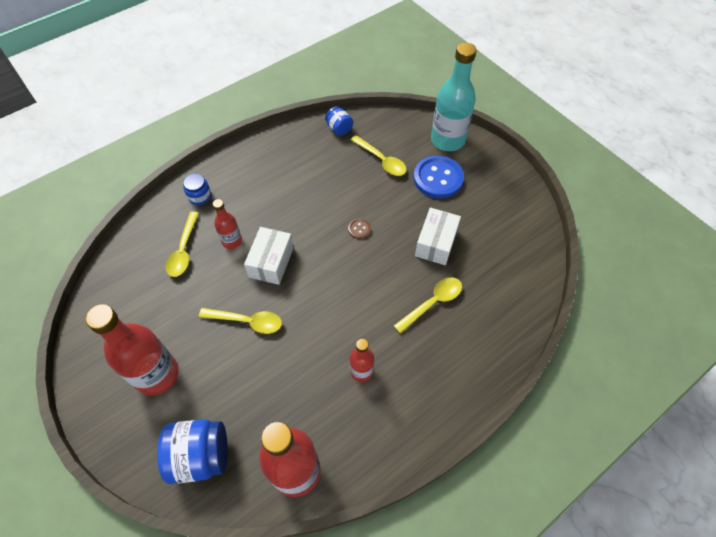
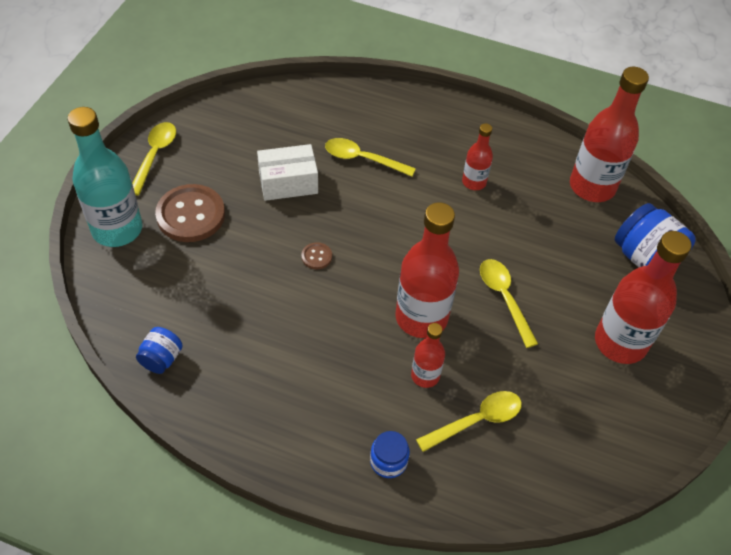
camera: 125 degrees left, 5 degrees down
(271, 262) = (421, 317): white box -> red bottle
(381, 160) = (194, 283): yellow spoon -> yellow spoon (155, 156)
(438, 178) = (191, 215): blue button -> brown button

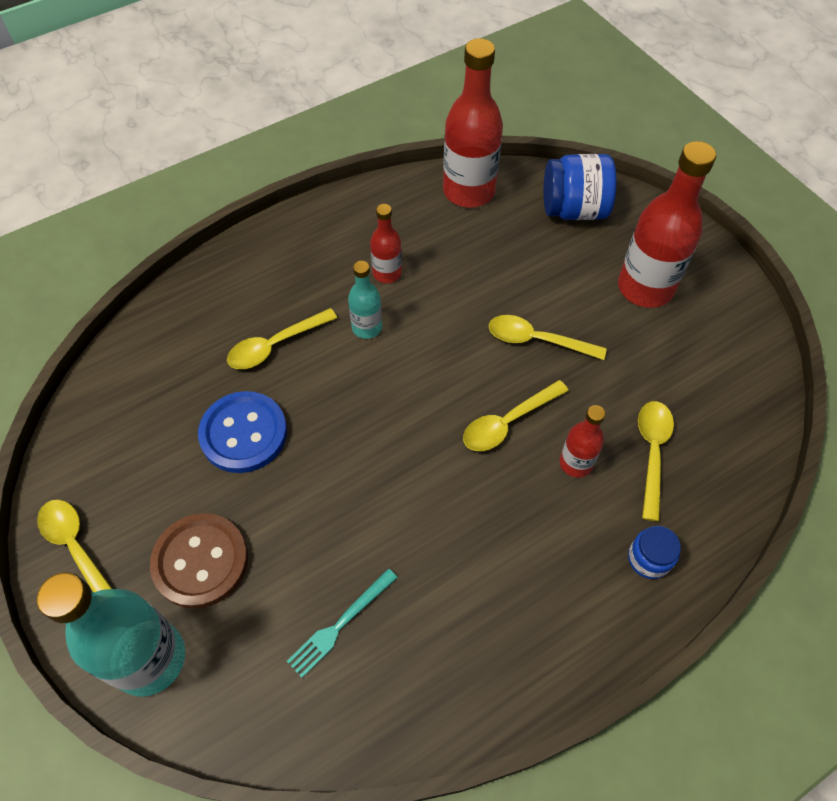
camera: 50 degrees left, 5 degrees up
(161, 359) = (374, 715): blue jar -> none
(204, 307) = (340, 624): none -> turquoise fork
(288, 182) = (244, 433): white box -> blue button
(316, 256) = (363, 468): brown button -> none
(421, 197) = (367, 327): none -> turquoise bottle
(421, 317) = (508, 422): red bottle -> yellow spoon

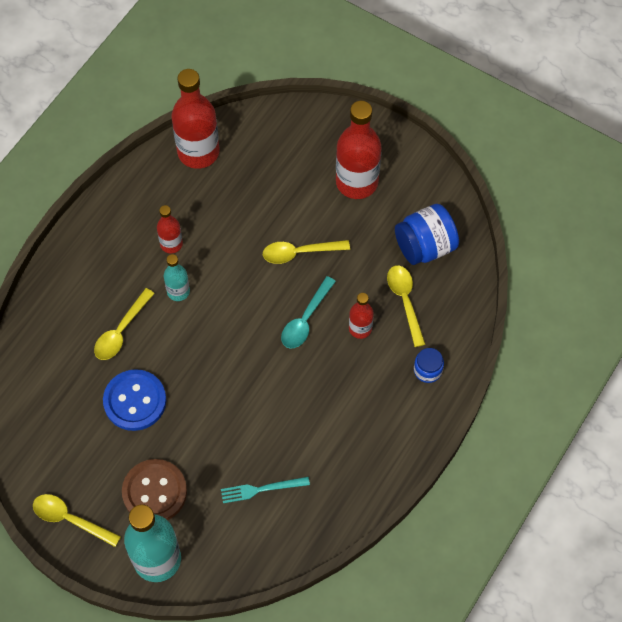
camera: 25 degrees left, 5 degrees up
(340, 624) = (261, 489): turquoise fork -> turquoise fork turned 60 degrees clockwise
(508, 422) = (305, 319): yellow spoon -> turquoise spoon
(573, 209) = (282, 137): blue jar -> blue jar (425, 246)

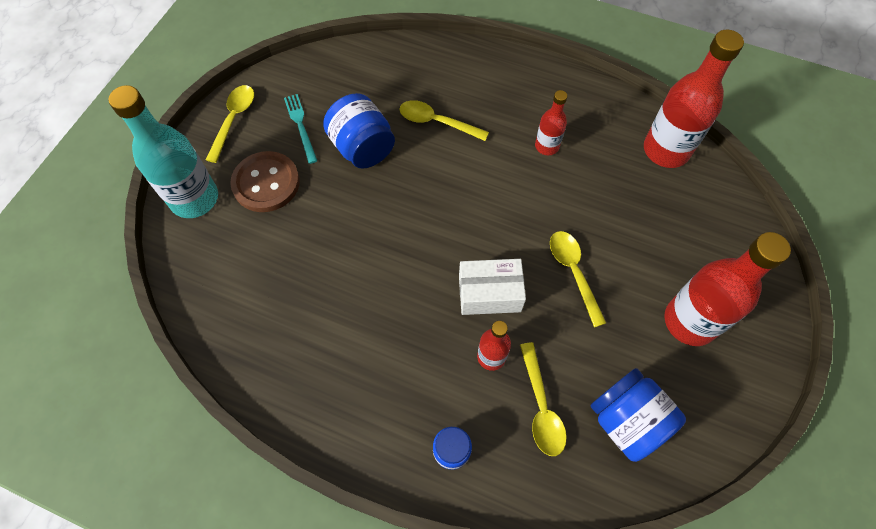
camera: 80 degrees right, 0 degrees up
(135, 401) = (362, 148): blue button -> blue jar
(178, 291) = (493, 162): turquoise bottle -> none
(261, 489) = (276, 282): turquoise fork -> turquoise fork (300, 126)
(305, 319) = (489, 293): turquoise spoon -> white box
(405, 301) = (541, 406): yellow spoon -> yellow spoon turned 105 degrees clockwise

